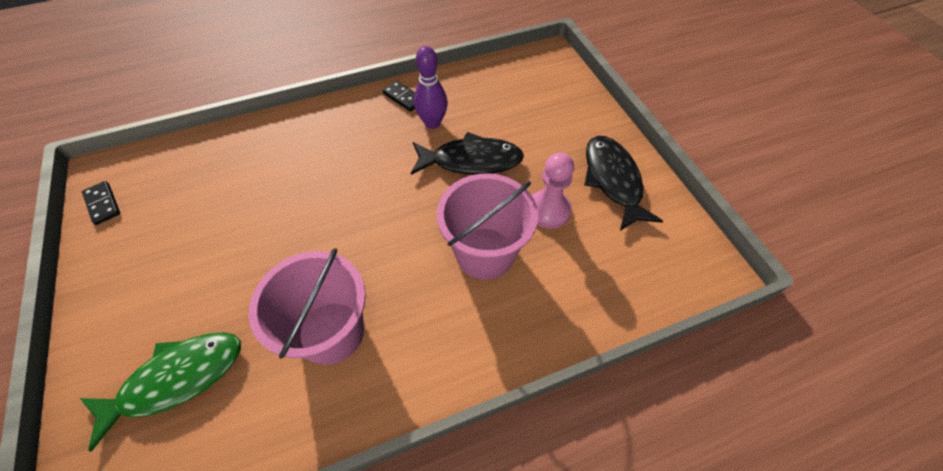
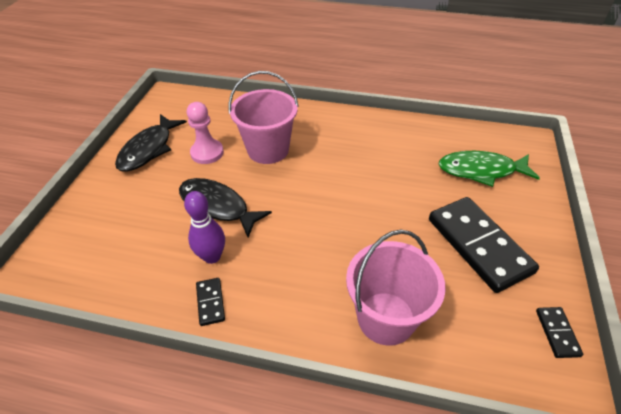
camera: 145 degrees left, 10 degrees down
(178, 254) = (478, 245): none -> black domino
(331, 332) = (383, 154): pink bucket -> pink bucket (386, 318)

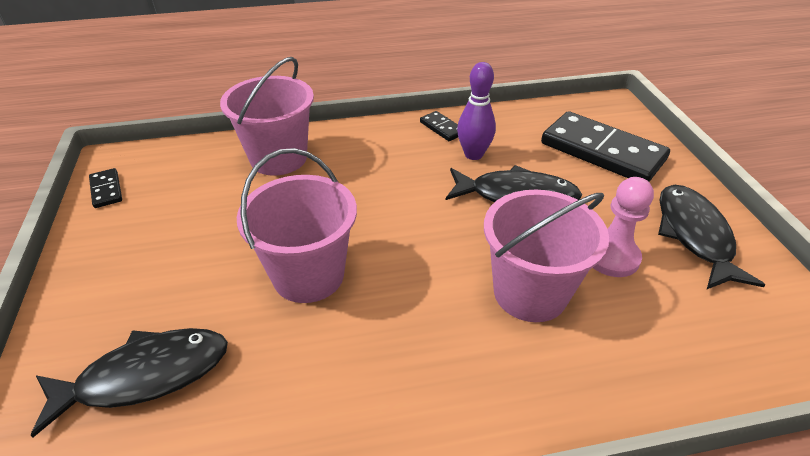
camera: 155 degrees right, 5 degrees down
(386, 195) = (308, 275): none -> pink bucket
(478, 245) = (174, 247): black domino -> black domino (602, 151)
(481, 170) = (145, 376): green fish -> black fish

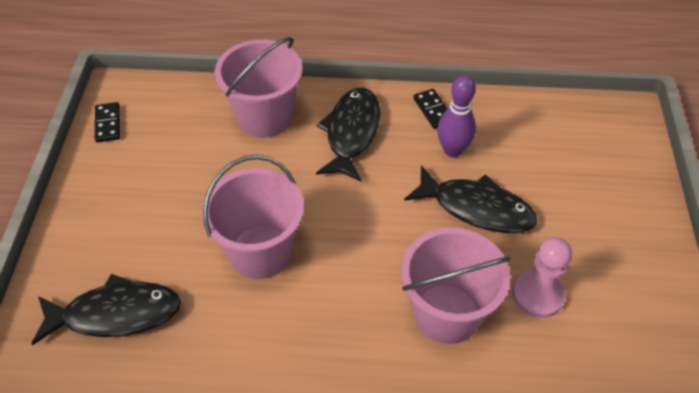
camera: 15 degrees right, 10 degrees up
(602, 151) = (587, 173): black domino -> none
(694, 235) = (631, 290): black fish -> black fish (351, 133)

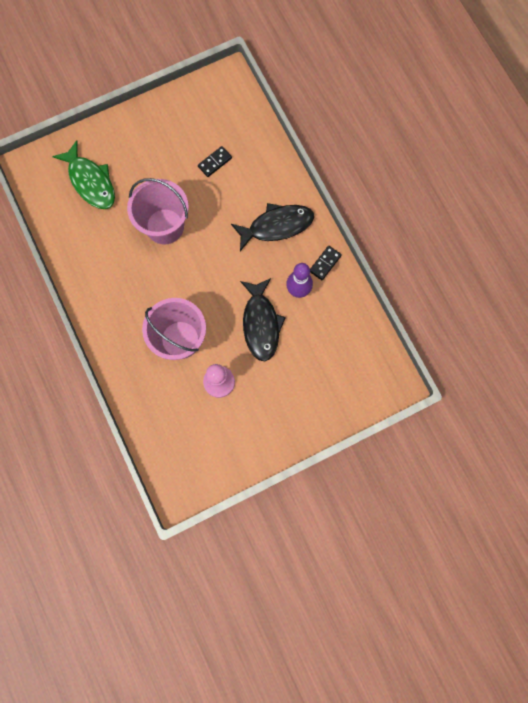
camera: 60 degrees right, 25 degrees up
(108, 124) = (202, 91): black domino -> black domino (215, 162)
(116, 314) = (91, 181): black fish -> green fish
(265, 117) = (259, 171): pink bucket -> none

